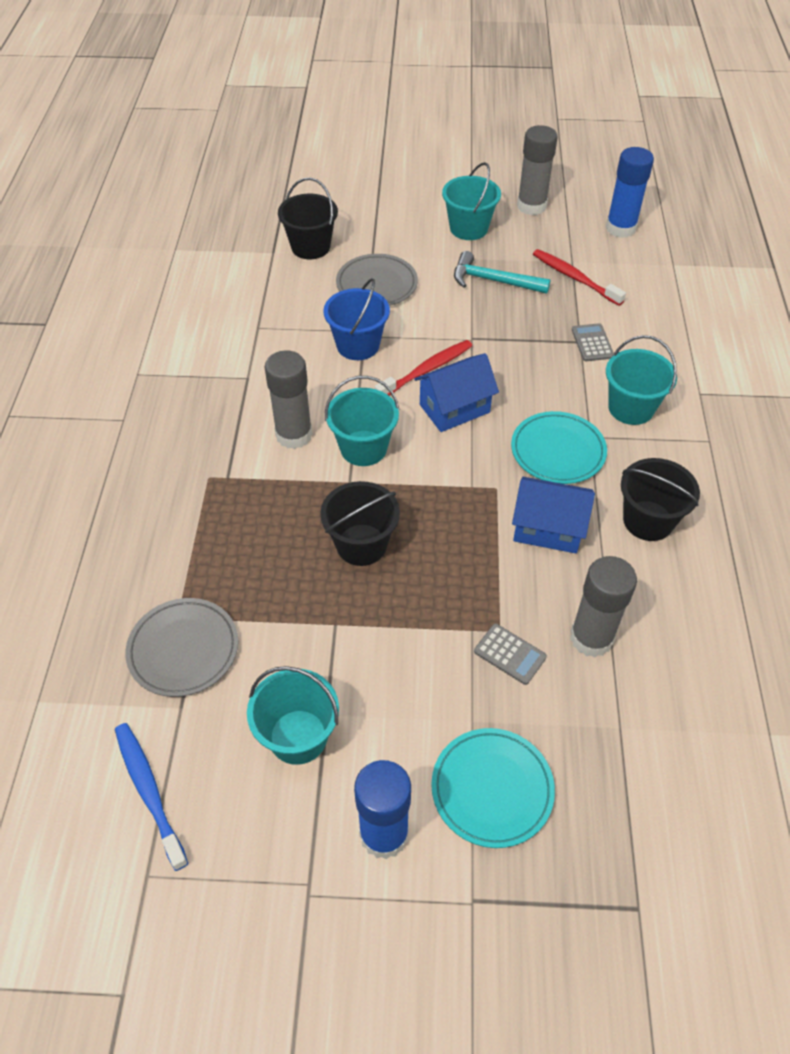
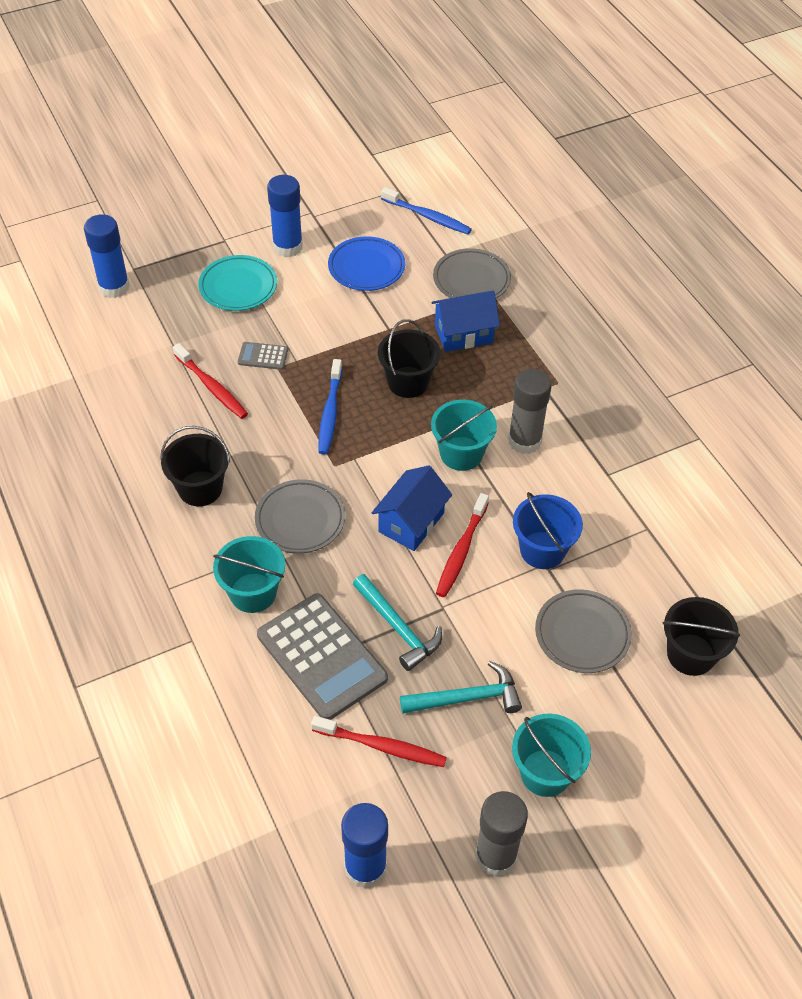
camera: 150 degrees right, 0 degrees up
(298, 736) = (366, 267): turquoise bucket -> blue plate
(468, 546) = (330, 412): none -> blue toothbrush
(518, 339) = (398, 627): none -> turquoise hammer
(548, 528) = (277, 449): blue house -> blue house (463, 334)
(558, 451) = (300, 519): turquoise plate -> grey plate
(591, 638) = (212, 387): grey glue stick -> red toothbrush
(592, 343) = (321, 657): grey calculator -> grey calculator, size x2.24
(679, 881) = (114, 287): none -> blue glue stick

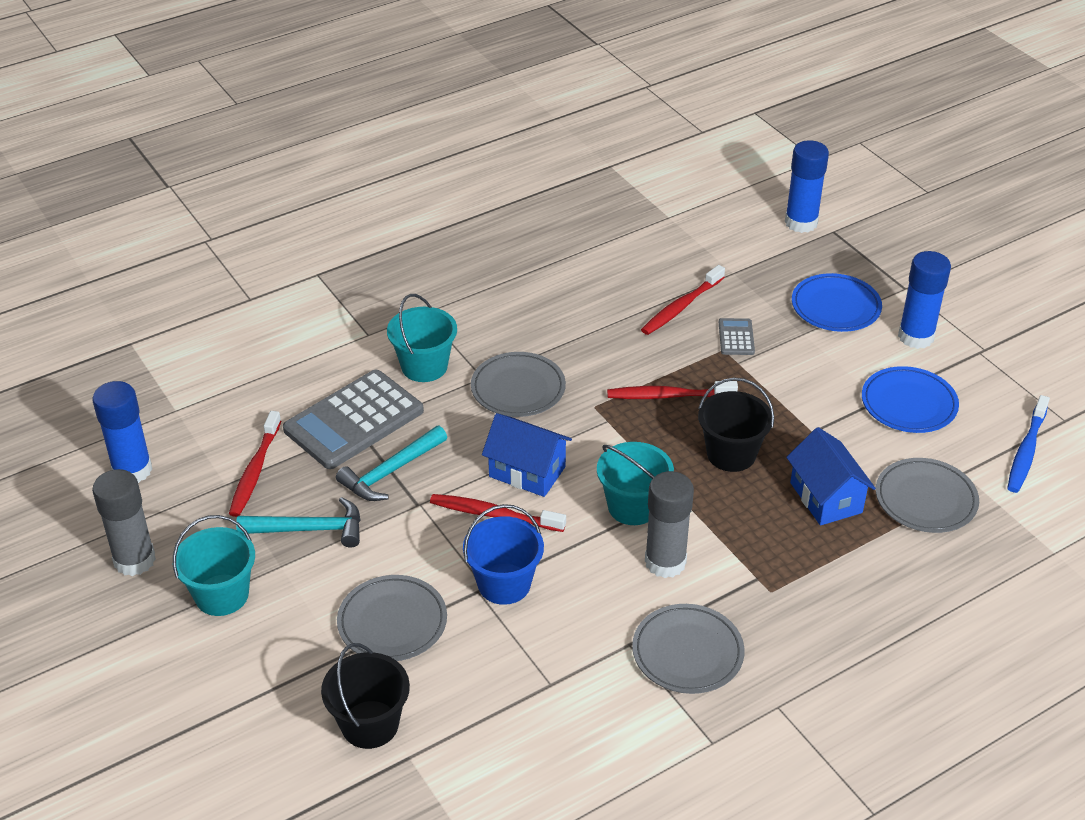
camera: 85 degrees right, 10 degrees down
(200, 488) = (545, 316): black bucket -> none
(238, 286) = (835, 307): turquoise plate -> blue plate
(330, 412) = (668, 396): blue toothbrush -> red toothbrush
(466, 698) = (309, 529): turquoise hammer -> turquoise hammer turned 75 degrees counterclockwise
(617, 440) = (687, 652): none -> grey plate

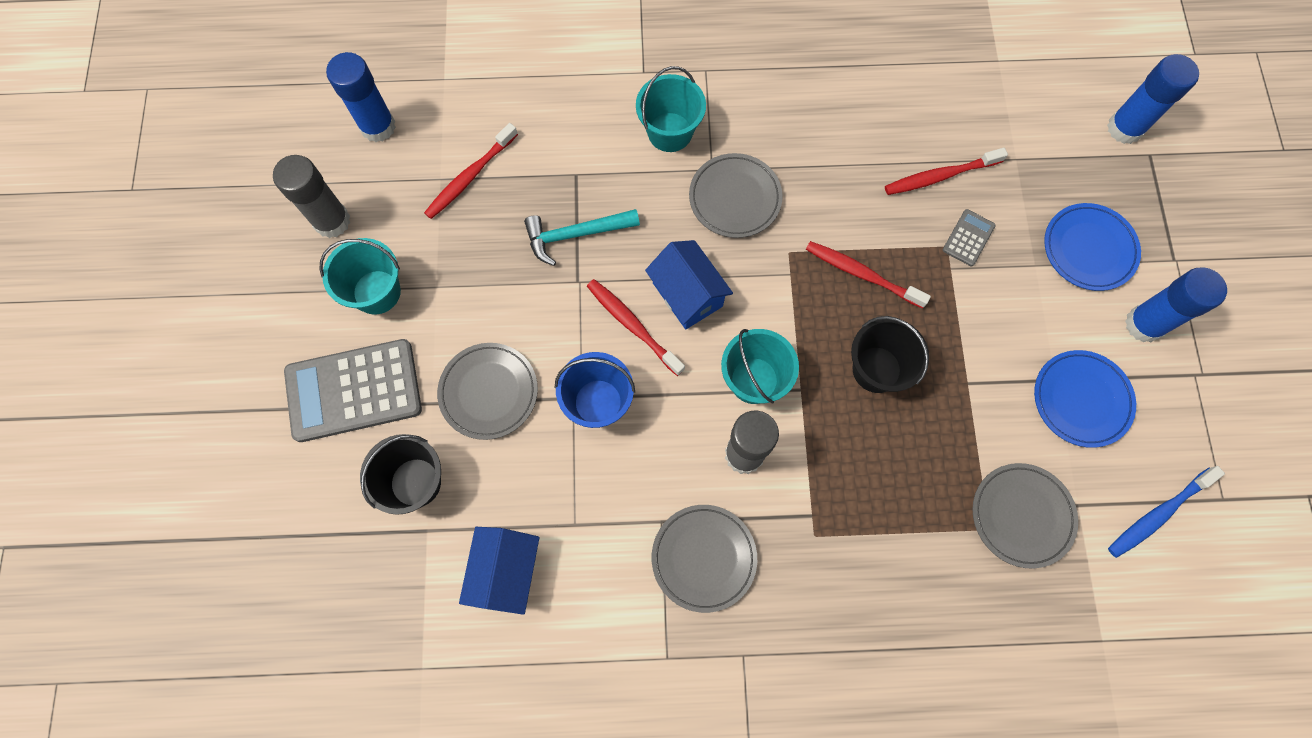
camera: 30 degrees right, 30 degrees up
(309, 529) = (478, 261): turquoise hammer -> none
(353, 420) = (577, 163): grey calculator -> grey calculator (354, 390)
(826, 497) = (930, 463): blue house -> blue house (506, 572)

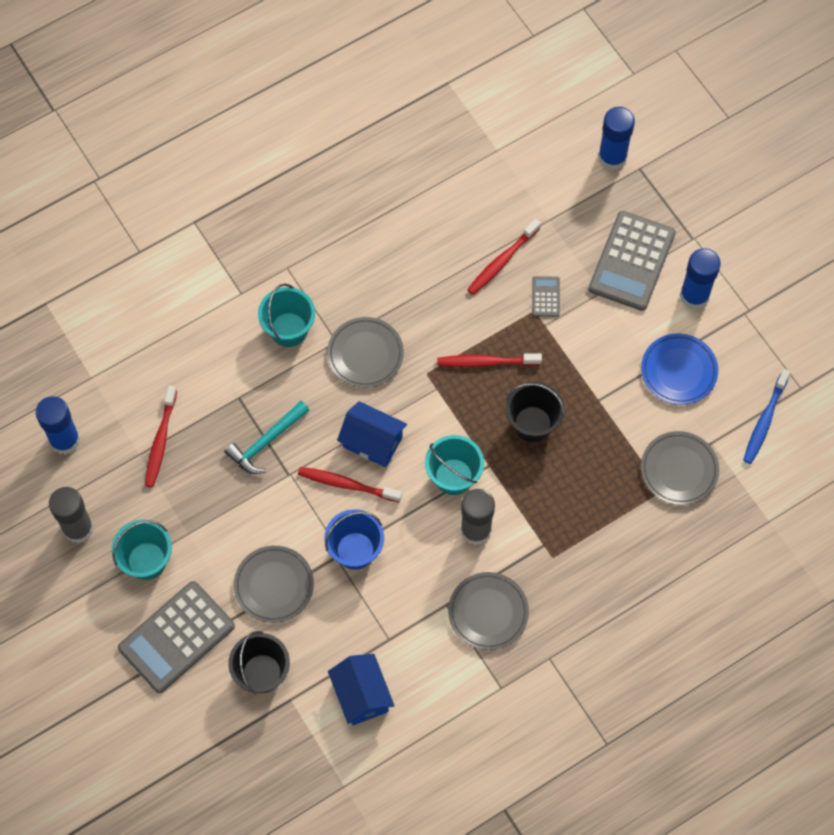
camera: 30 degrees left, 5 degrees down
(1089, 249) = (631, 261): blue plate -> grey calculator

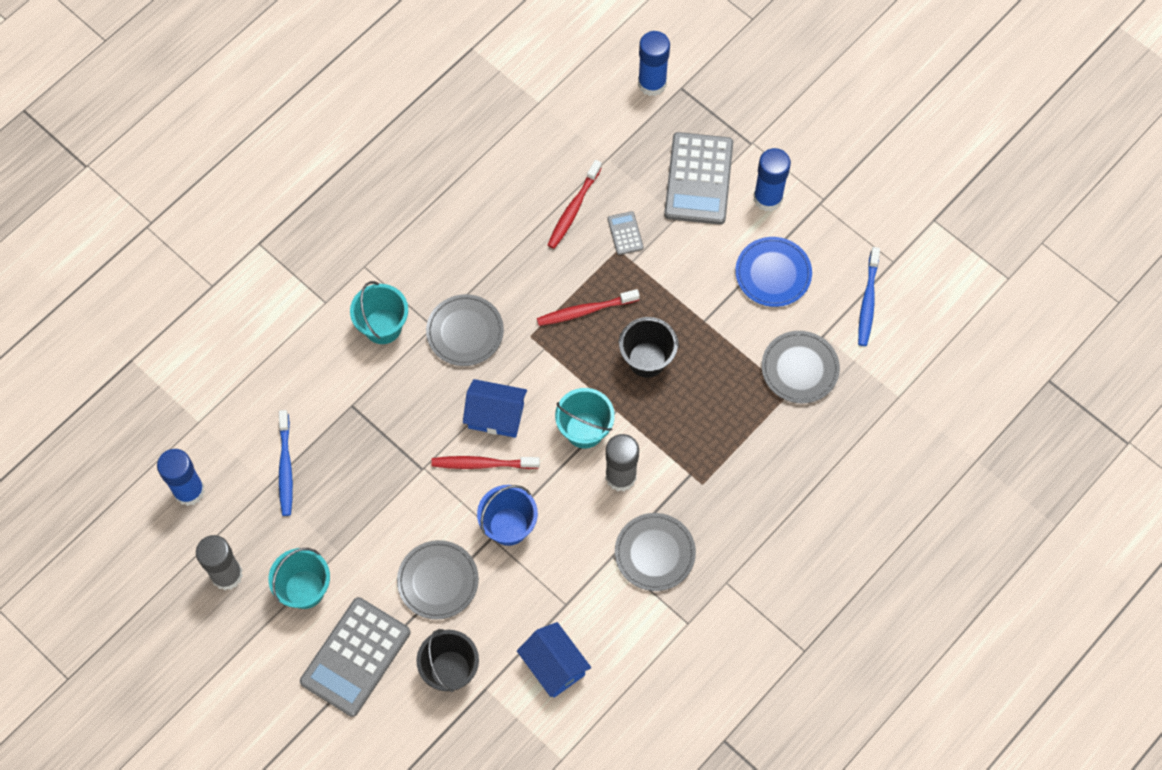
camera: 15 degrees left, 0 degrees up
(160, 441) = (285, 467): red toothbrush -> blue toothbrush
(266, 442) = (391, 442): turquoise hammer -> none

